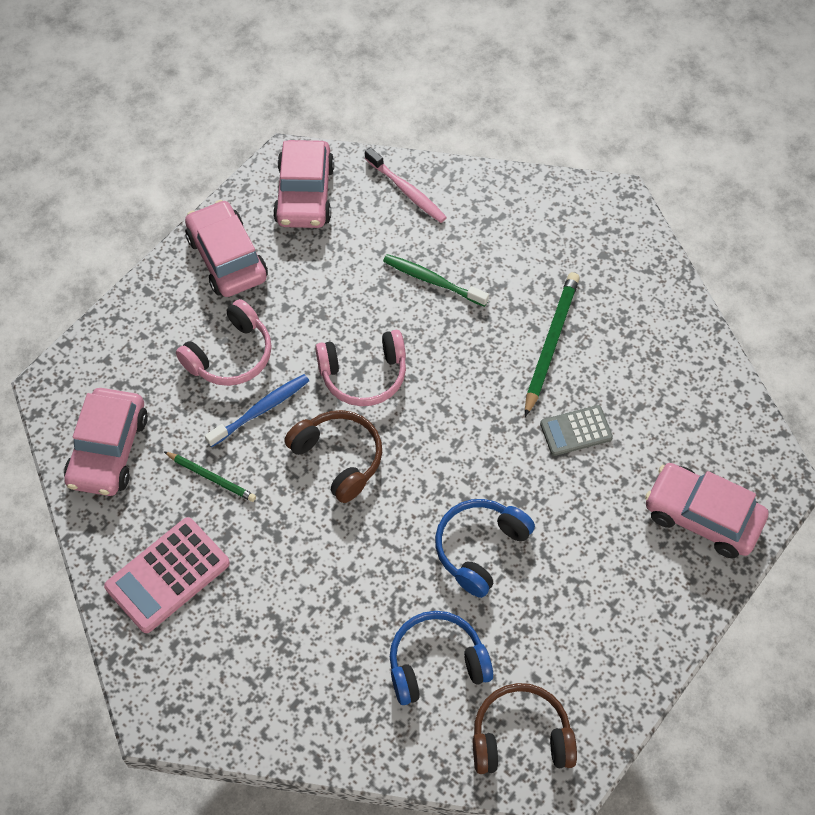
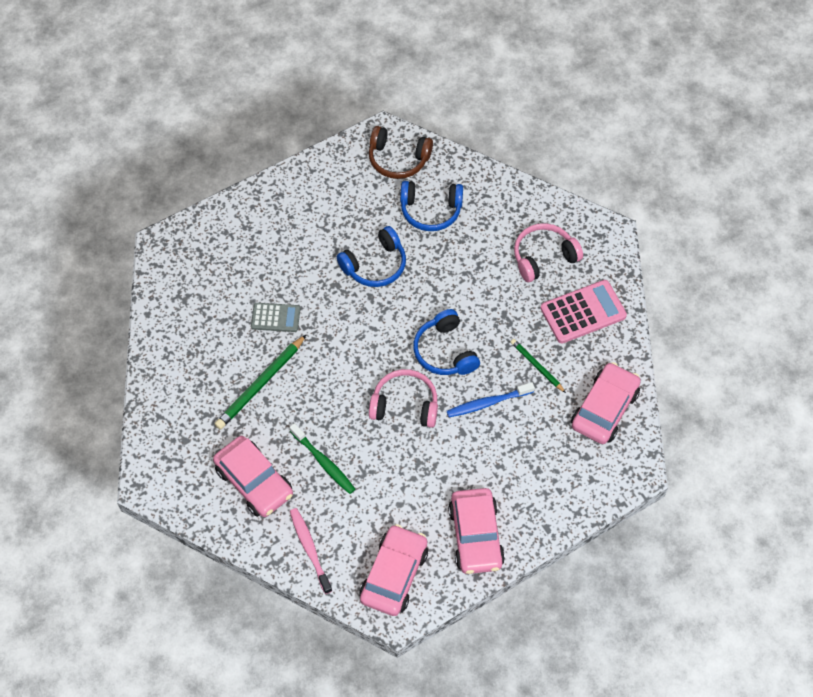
camera: 160 degrees left, 0 degrees up
(231, 355) = (497, 452): pink headphones -> pink headphones (543, 257)
(339, 458) = (445, 351): brown headphones -> blue headphones
(702, 516) = (224, 239): pink car -> pink car (254, 482)

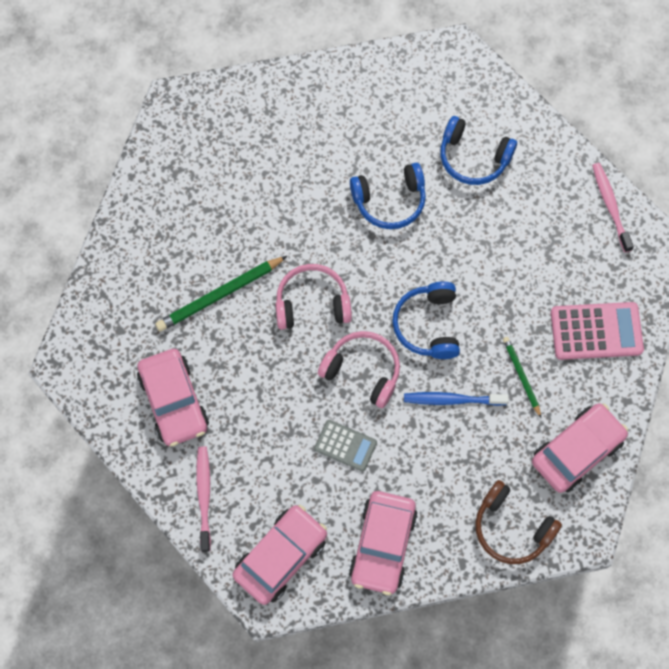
camera: 20 degrees right, 10 degrees up
(275, 318) = (262, 225): grey calculator -> grey calculator (345, 445)
(324, 462) = (253, 405): green toothbrush -> none
(398, 159) = (460, 86): brown headphones -> brown headphones (511, 528)
(543, 257) = (577, 252): pink headphones -> pink headphones (312, 303)
(556, 213) = (610, 206): none -> pink toothbrush

